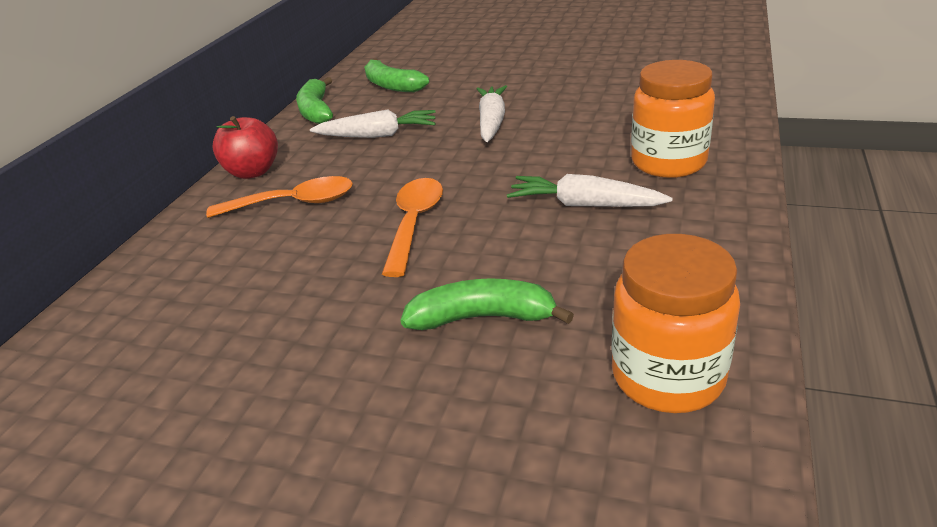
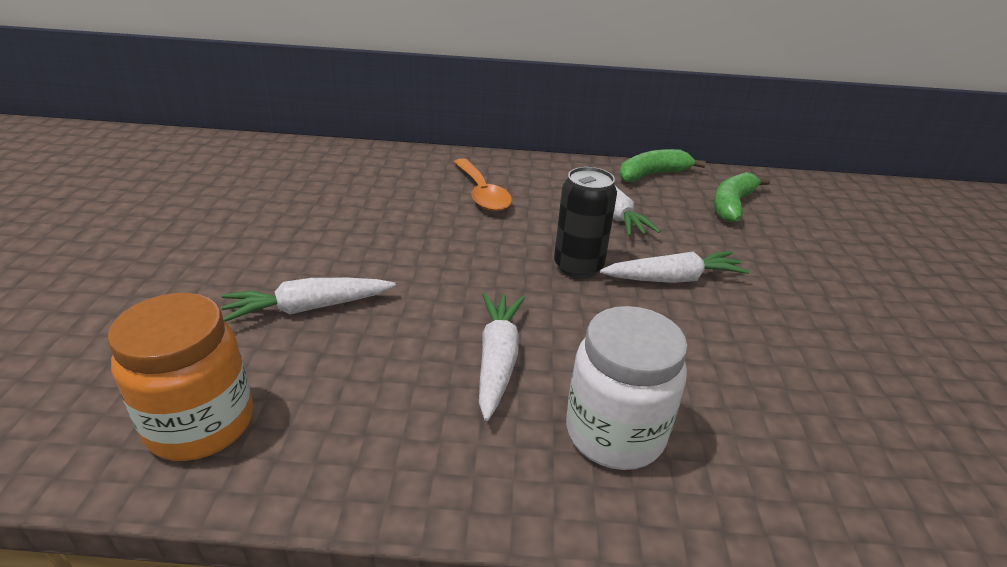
camera: 70 degrees right, 0 degrees up
(253, 172) = (529, 167): red apple -> none
(414, 223) = (454, 255): orange spoon -> none
(459, 159) = (578, 267): none -> black can
(483, 317) = (309, 308): green banana -> white carrot
(668, 162) = (614, 433): orange jar -> white jar

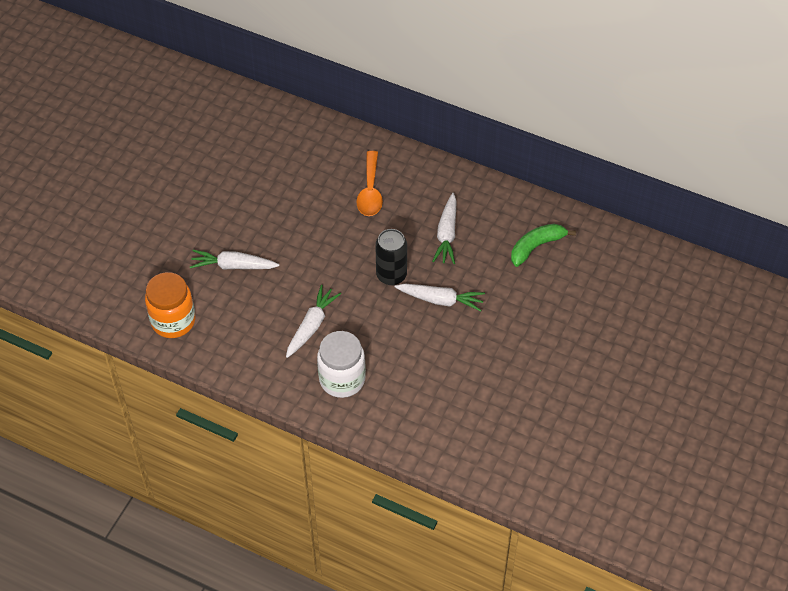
camera: 25 degrees right, 20 degrees up
(652, 174) = (505, 199): green banana -> none

